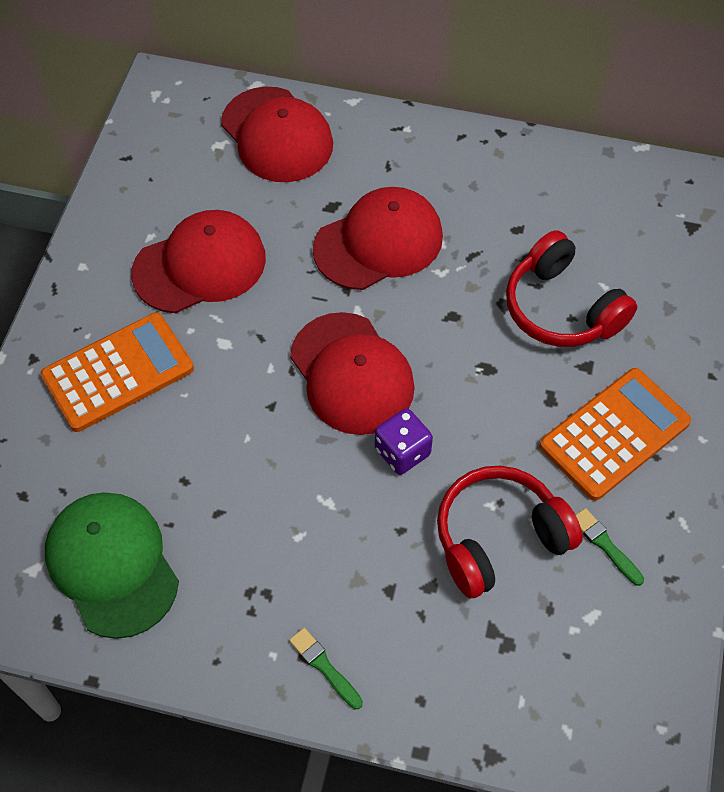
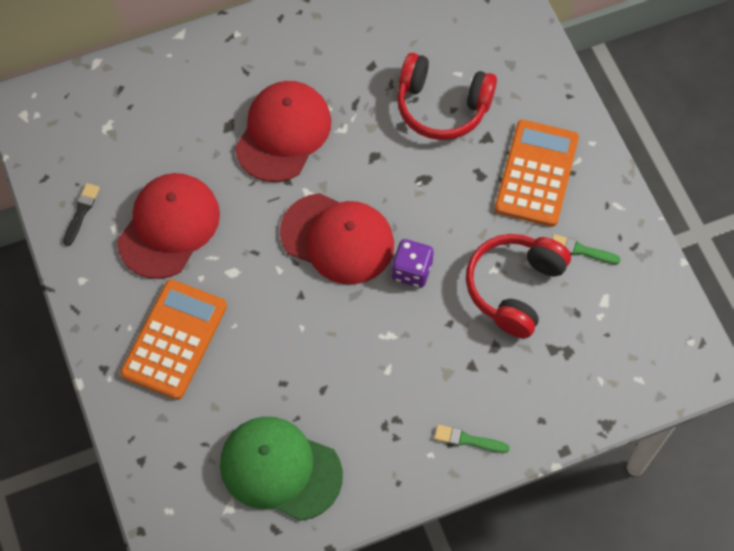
camera: 35 degrees left, 5 degrees up
(133, 206) = (81, 212): none -> black brush
(277, 135) = (145, 94): red cap -> none

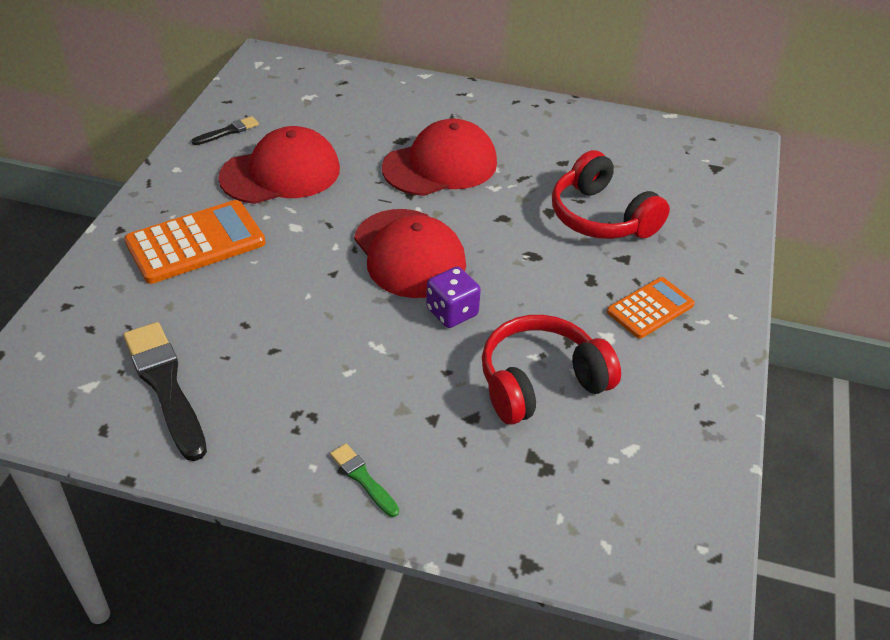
camera: 35 degrees right, 20 degrees down
(280, 469) = (165, 385): green cap -> black brush
(536, 173) = (650, 308): orange calculator -> orange calculator, size x0.62
(581, 250) = (643, 392): green brush -> none

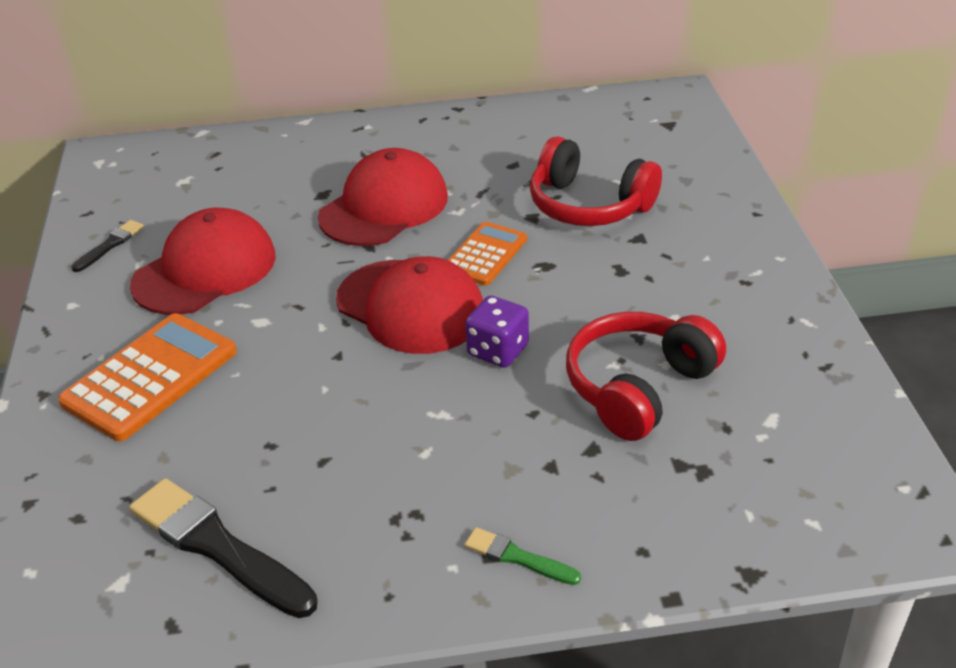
camera: 20 degrees left, 5 degrees down
(650, 308) = (697, 277): orange calculator -> orange calculator (485, 254)

